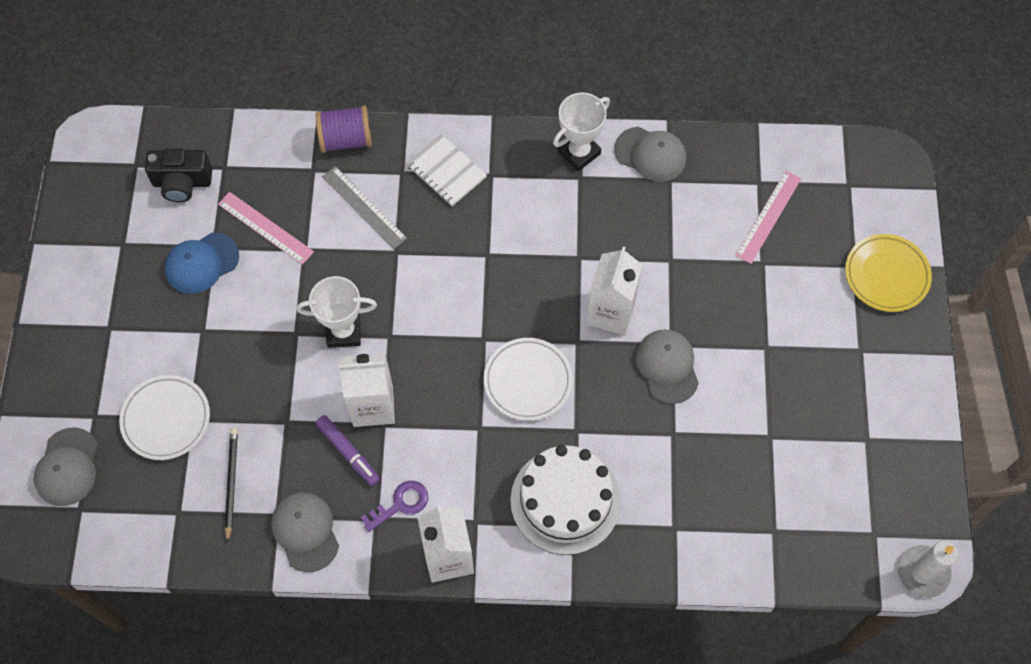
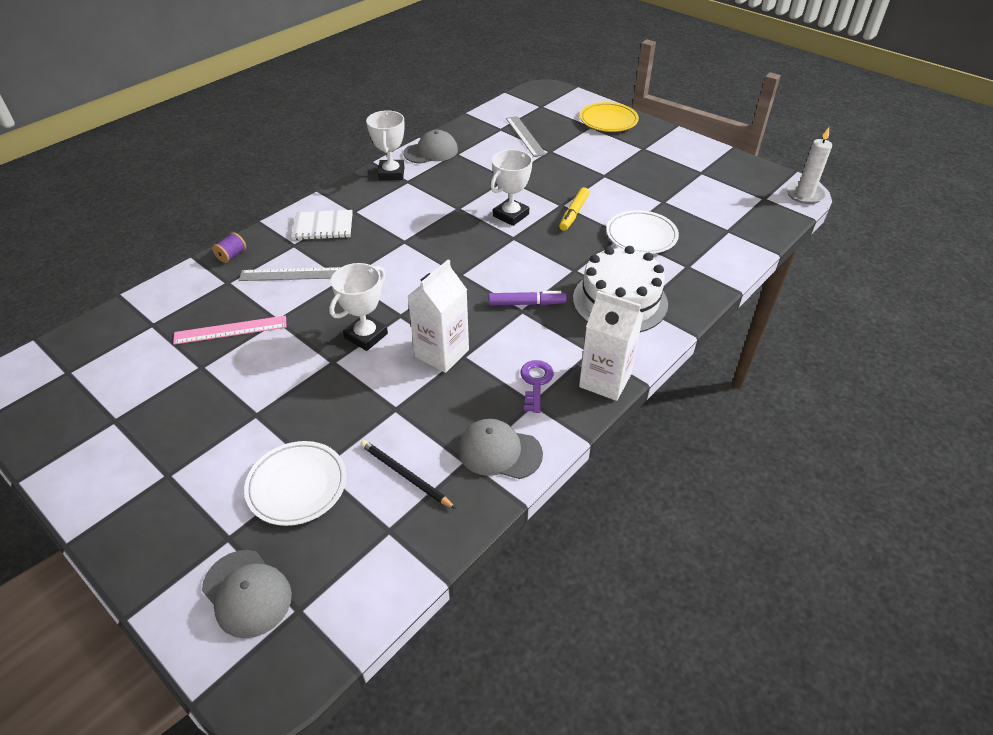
camera: 50 degrees left, 20 degrees down
(182, 183) = (125, 354): black camera -> none
(202, 263) = (203, 381): blue cap -> none
(346, 139) = (232, 255): purple spool -> purple spool, size x0.56
(348, 452) = (462, 387): purple marker -> purple marker (526, 303)
(528, 381) = (514, 271): white plate -> white plate (641, 236)
(611, 312) = (511, 215): white carton -> white trophy
(667, 366) = (573, 213): grey cap -> yellow marker
(768, 217) = (525, 136): pink ruler -> grey ruler

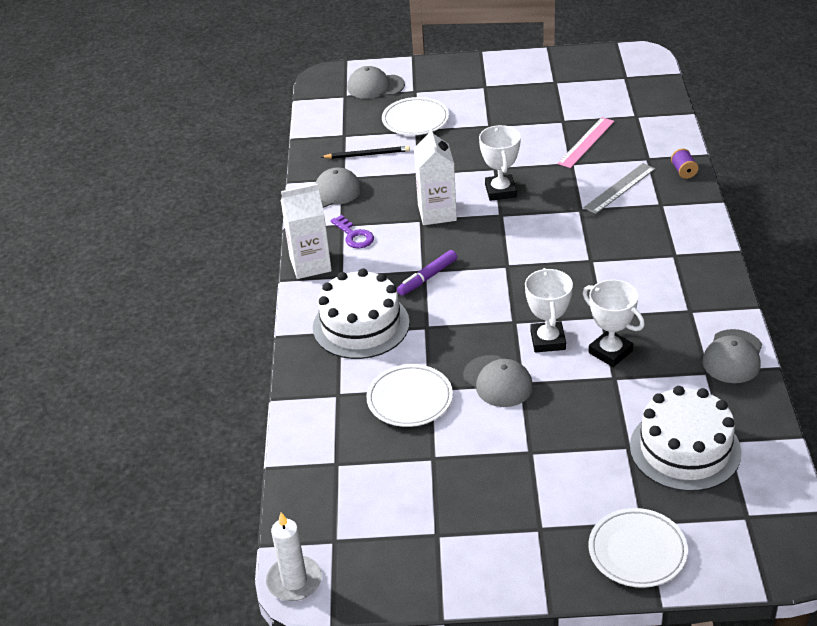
camera: 140 degrees right, 5 degrees down
(323, 227) = (669, 229): white notebook -> none
(391, 173) = (718, 308): white trophy -> white trophy (610, 352)
(525, 136) = (685, 449): grey ruler -> white cake
(573, 213) = (498, 381): yellow marker -> grey cap
(608, 120) = (637, 551): yellow plate -> white plate

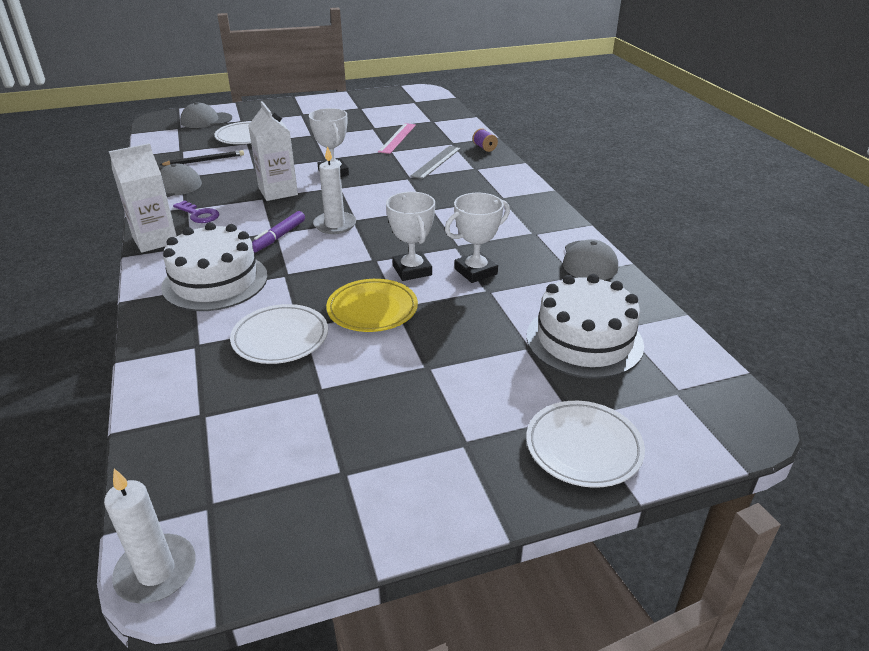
camera: 20 degrees left, 5 degrees down
(486, 269) = (335, 225): none -> white candle
(498, 381) = (372, 309): grey cap -> yellow plate
(610, 352) = (475, 271): white trophy -> white trophy turned 60 degrees counterclockwise

